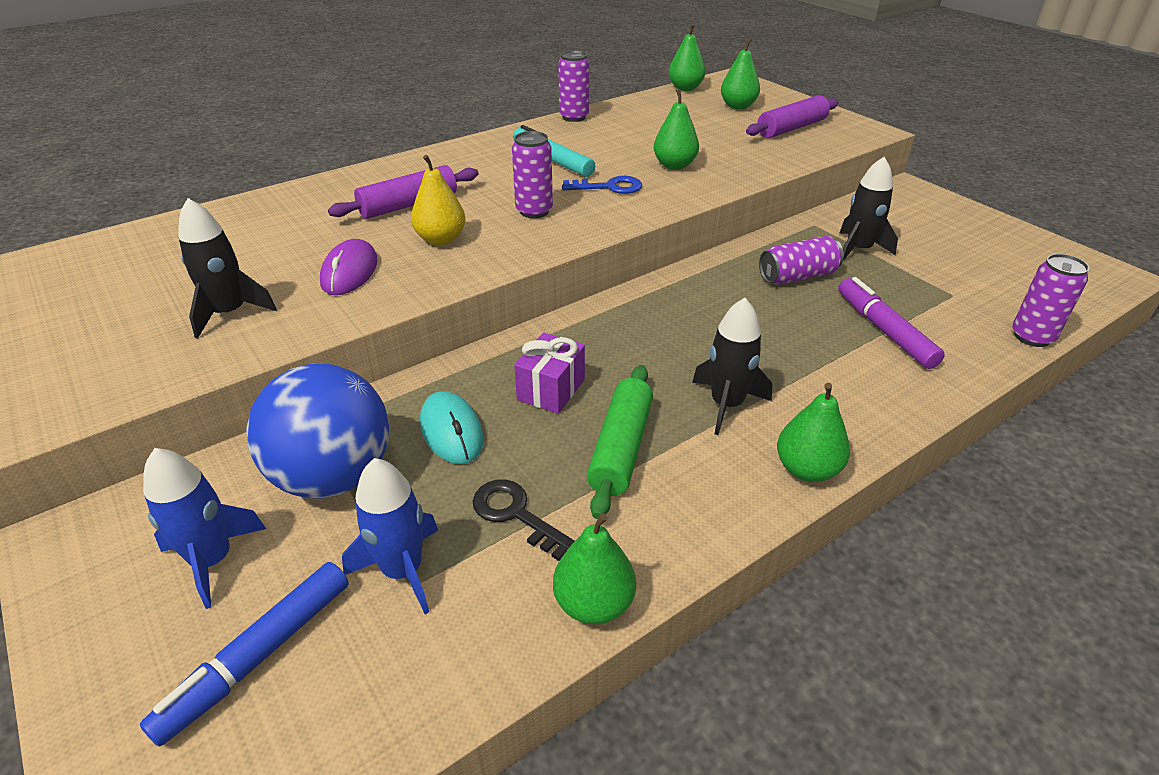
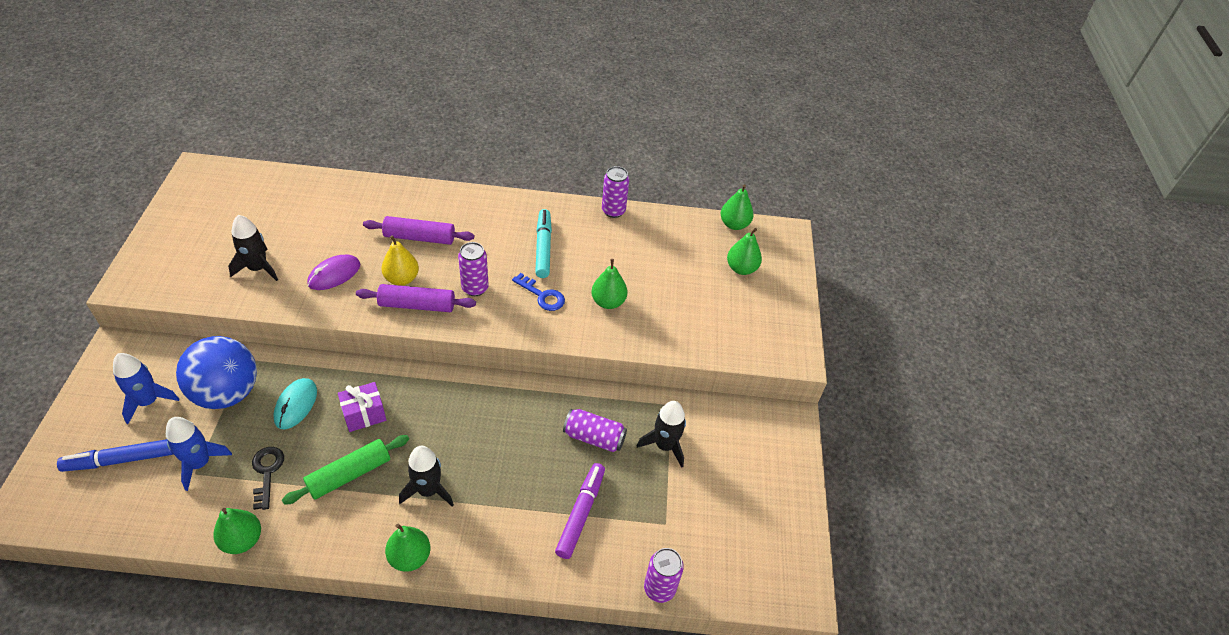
camera: 35 degrees right, 10 degrees up
(791, 128) = (742, 316): purple rolling pin -> purple rolling pin (417, 305)

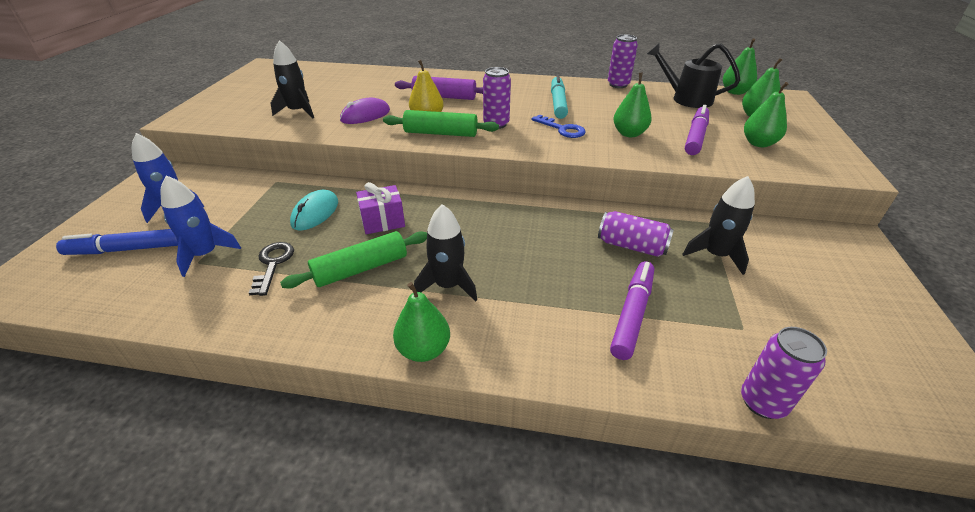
camera: 10 degrees right, 10 degrees down
(227, 393) = (251, 203): blue ball -> none
(242, 540) = (228, 324): green pear -> green pear (758, 143)
(417, 305) = (441, 133): purple rolling pin -> green rolling pin
(672, 305) = (695, 136): none -> purple marker
(679, 238) = (686, 98): none -> black watering can

